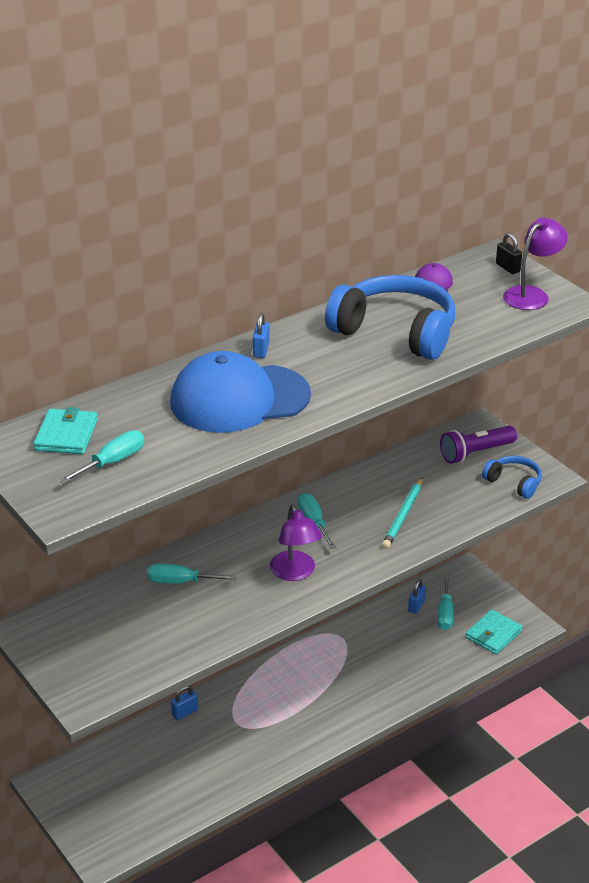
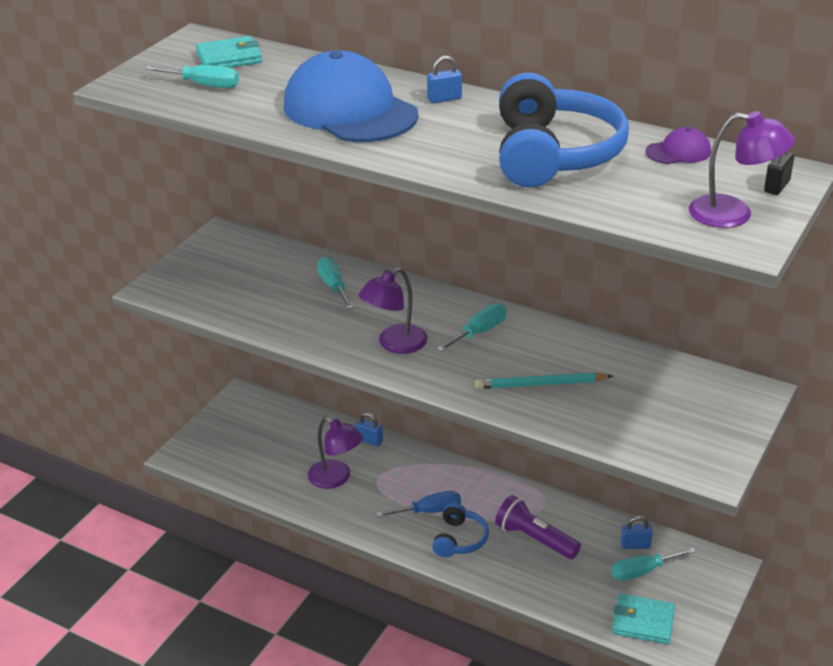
camera: 65 degrees right, 0 degrees up
(219, 752) = (336, 478): none -> purple lamp
(302, 706) = (429, 511): none -> blue screwdriver
(475, 453) = (700, 404): purple flashlight -> purple flashlight (534, 539)
(514, 483) = (673, 447): blue headphones -> blue headphones (459, 539)

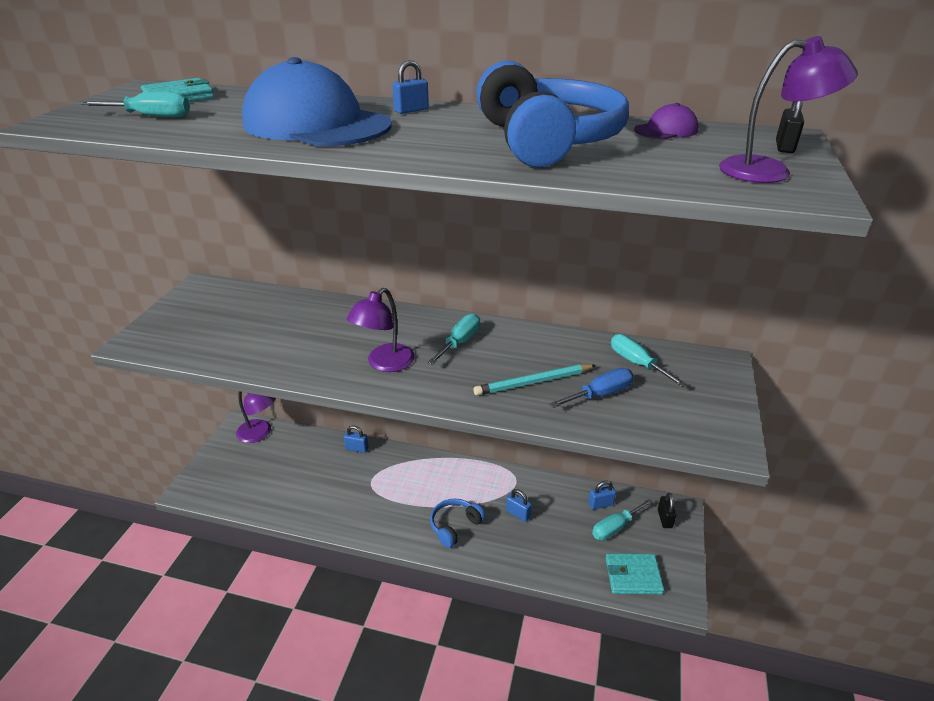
camera: 15 degrees left, 0 degrees up
(333, 286) = (314, 319): turquoise screwdriver -> turquoise screwdriver (637, 363)
(336, 478) = (335, 488): purple lamp -> purple lamp (260, 433)
(429, 511) = (423, 504): blue screwdriver -> blue screwdriver (600, 394)
(459, 539) = (455, 526): blue headphones -> blue headphones turned 135 degrees counterclockwise
(534, 539) = (518, 514): purple flashlight -> blue padlock
(705, 573) = (664, 519): none -> black padlock

